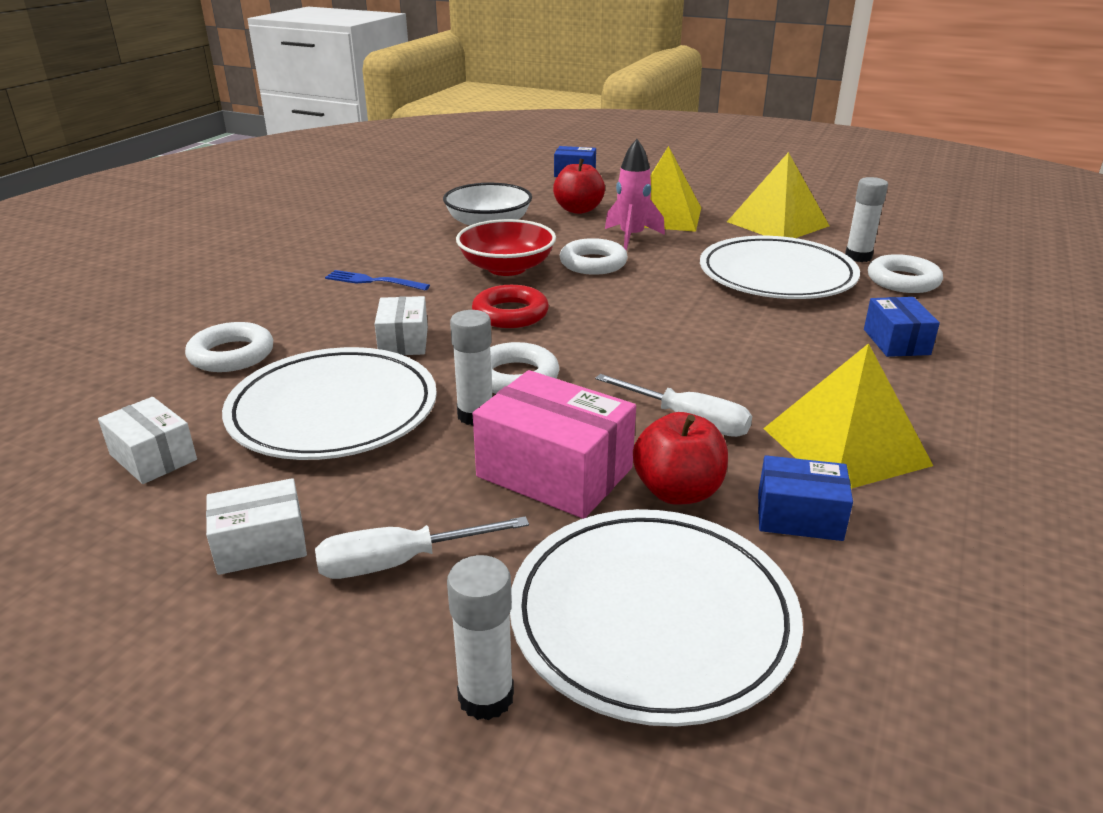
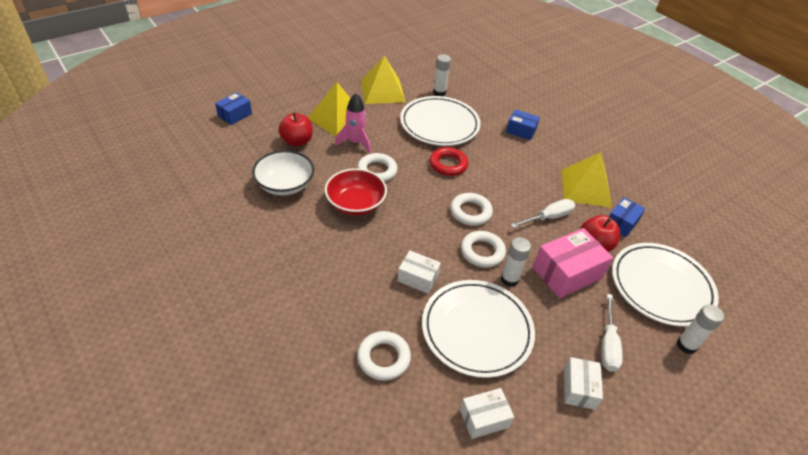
camera: 65 degrees left, 15 degrees up
(373, 281) = (328, 264): blue fork -> none
(510, 314) = (414, 226): red ring -> red ring (448, 164)
(903, 281) = (471, 96): white ring -> white ring (470, 212)

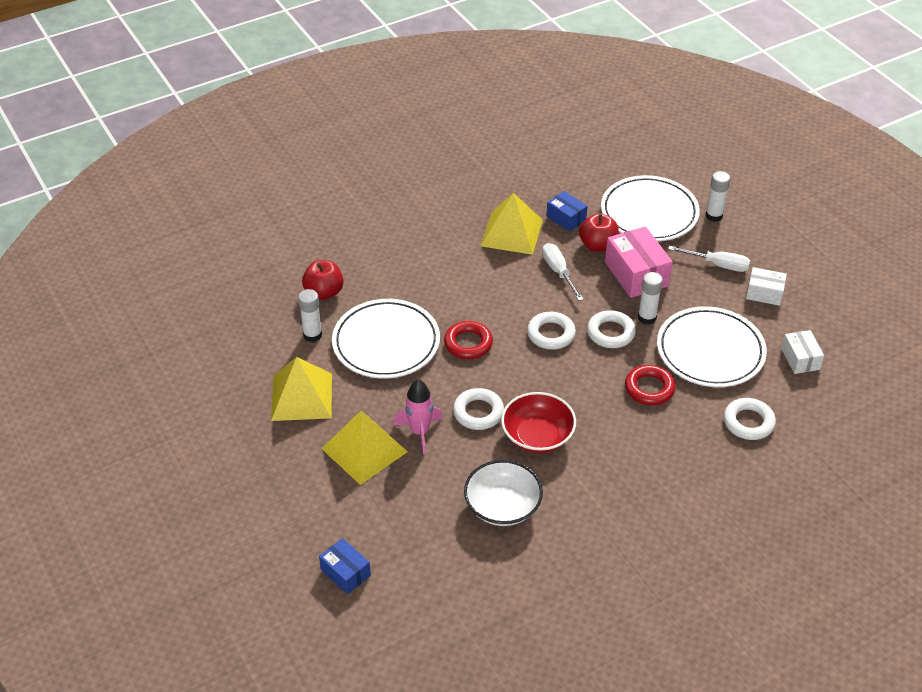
camera: 80 degrees left, 0 degrees up
(297, 141) = (413, 495): red apple -> red apple (324, 292)
(418, 278) = (649, 388): white box -> red ring
(521, 131) = (405, 267): blue box -> none

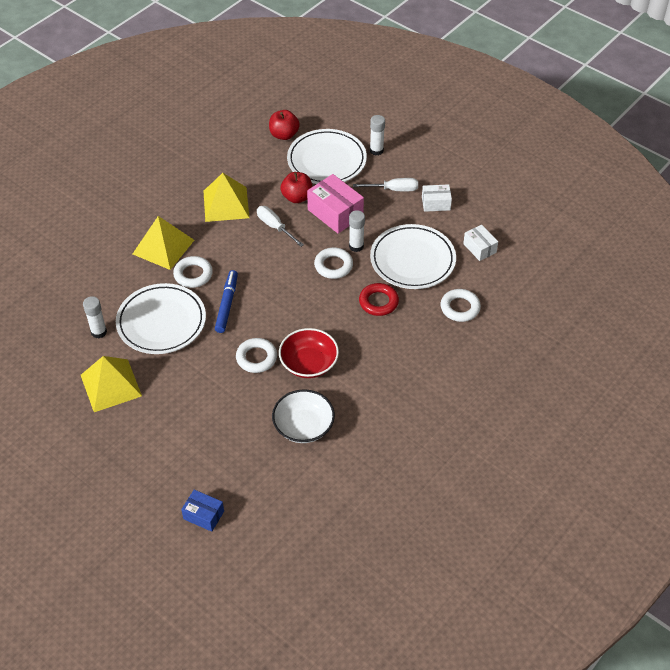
camera: 20 degrees left, 5 degrees up
(324, 292) = (93, 294): red apple -> red apple (284, 135)
(364, 450) = (179, 414): yellow pyramid -> yellow pyramid (163, 247)
(420, 432) = (217, 386): pink rocket -> none
(468, 343) = (227, 304): red ring -> blue marker
(551, 334) = (288, 279): white ring -> white ring (193, 274)
(566, 218) = (264, 181): blue box -> none

